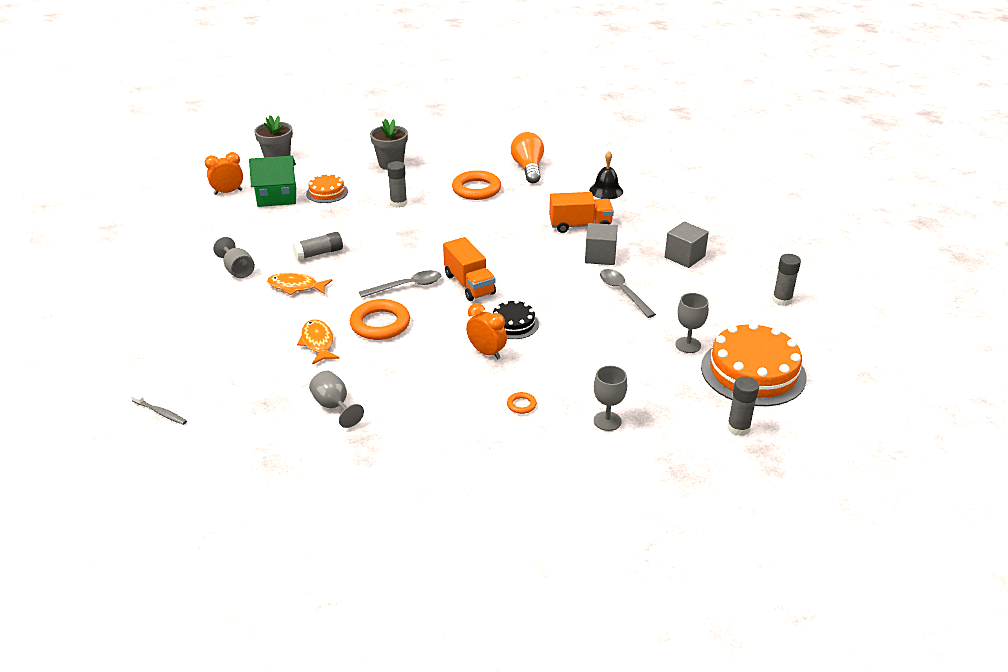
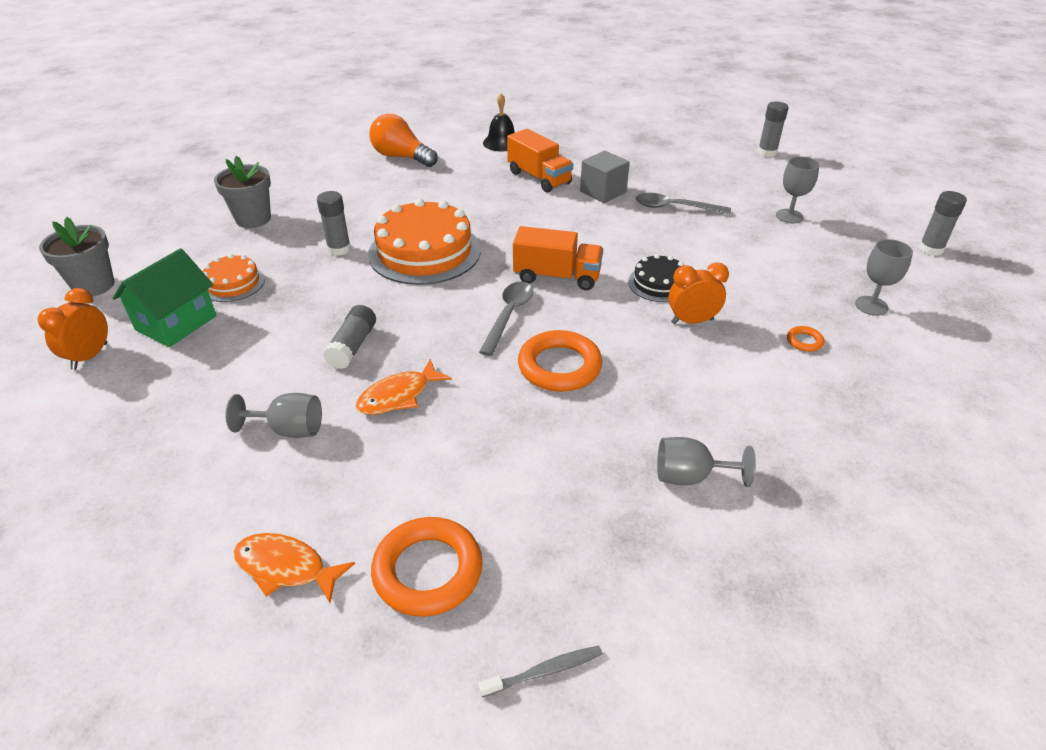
camera: 50 degrees left, 5 degrees up
(318, 342) = (542, 431): orange fish -> orange fish (286, 568)
(476, 189) = (391, 197): orange ring -> orange ring (428, 571)
(580, 225) = (539, 178): orange truck -> orange truck turned 105 degrees clockwise
(684, 257) = (655, 159): grey cube -> none
(753, 372) = (856, 208): orange cake -> orange cake (424, 252)

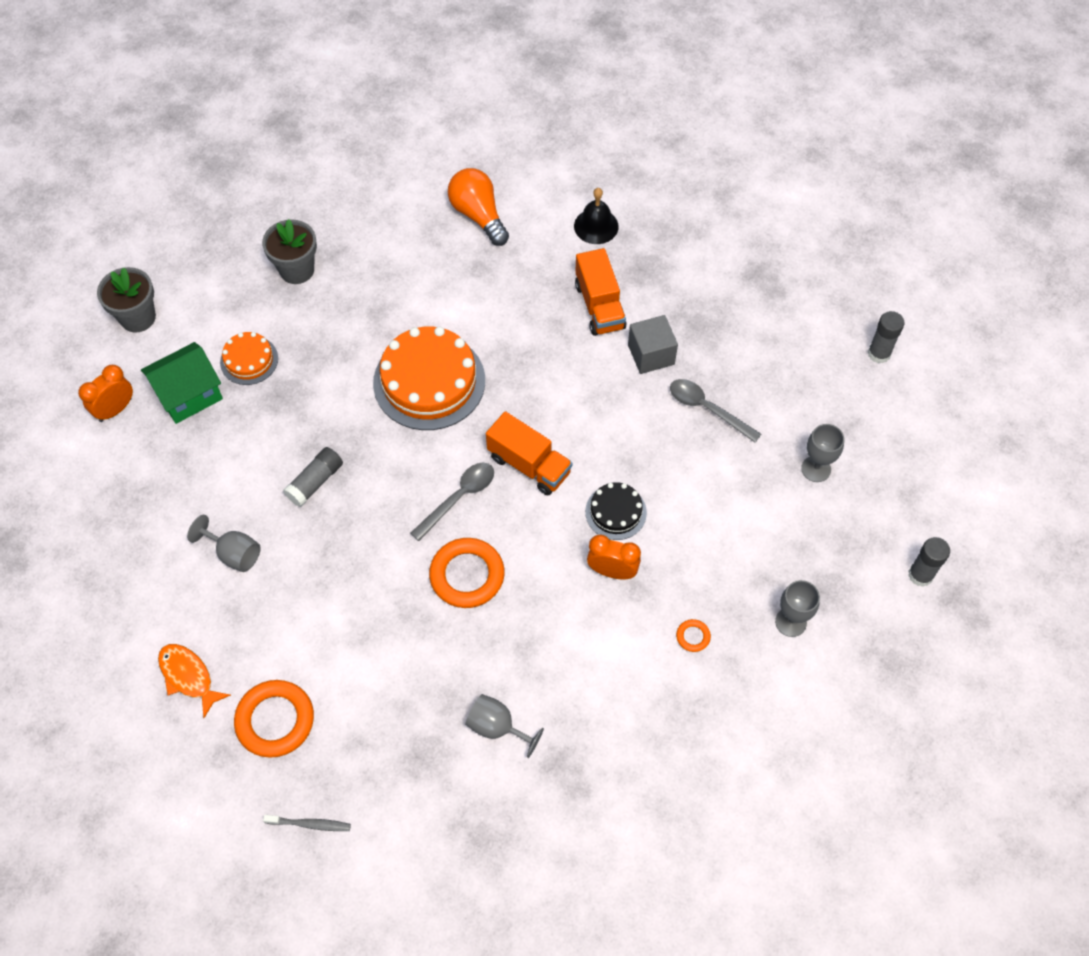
camera: 25 degrees right, 20 degrees up
(339, 249) = (355, 347): grey glue stick -> none
(398, 396) = (326, 553): orange fish -> none

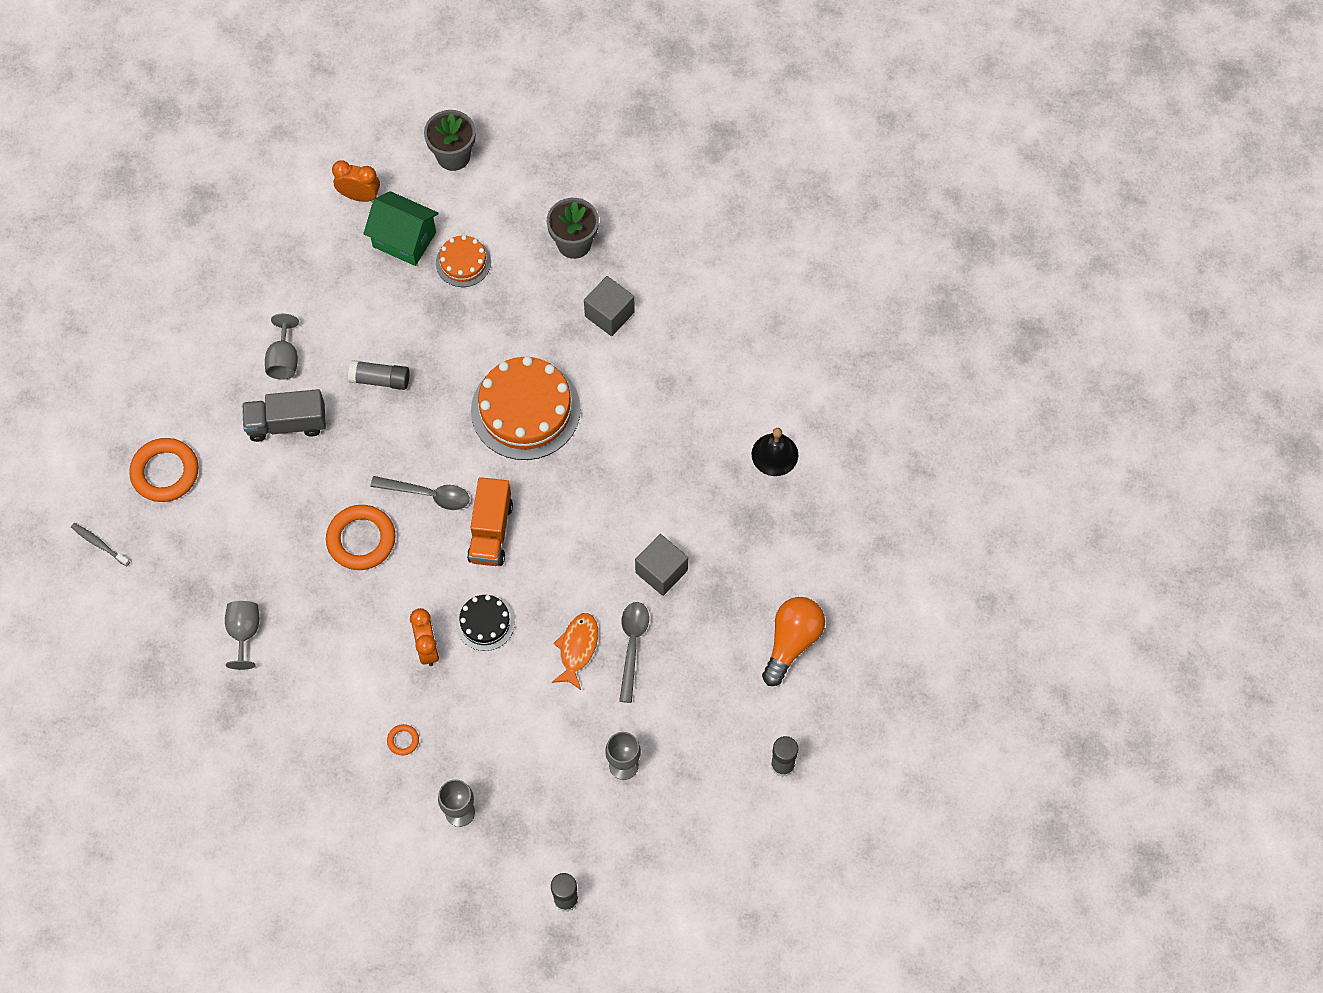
camera: 60 degrees right, 5 degrees up
(188, 677) = (167, 392): orange fish -> orange fish (577, 648)
(302, 583) = (287, 423): none -> grey truck
(310, 824) = (99, 544): grey toothbrush -> grey toothbrush turned 150 degrees clockwise
(384, 277) = (609, 314): none -> grey cube
(478, 215) = (724, 351): orange light bulb -> orange light bulb (792, 642)
(599, 306) = (687, 503): orange truck -> none

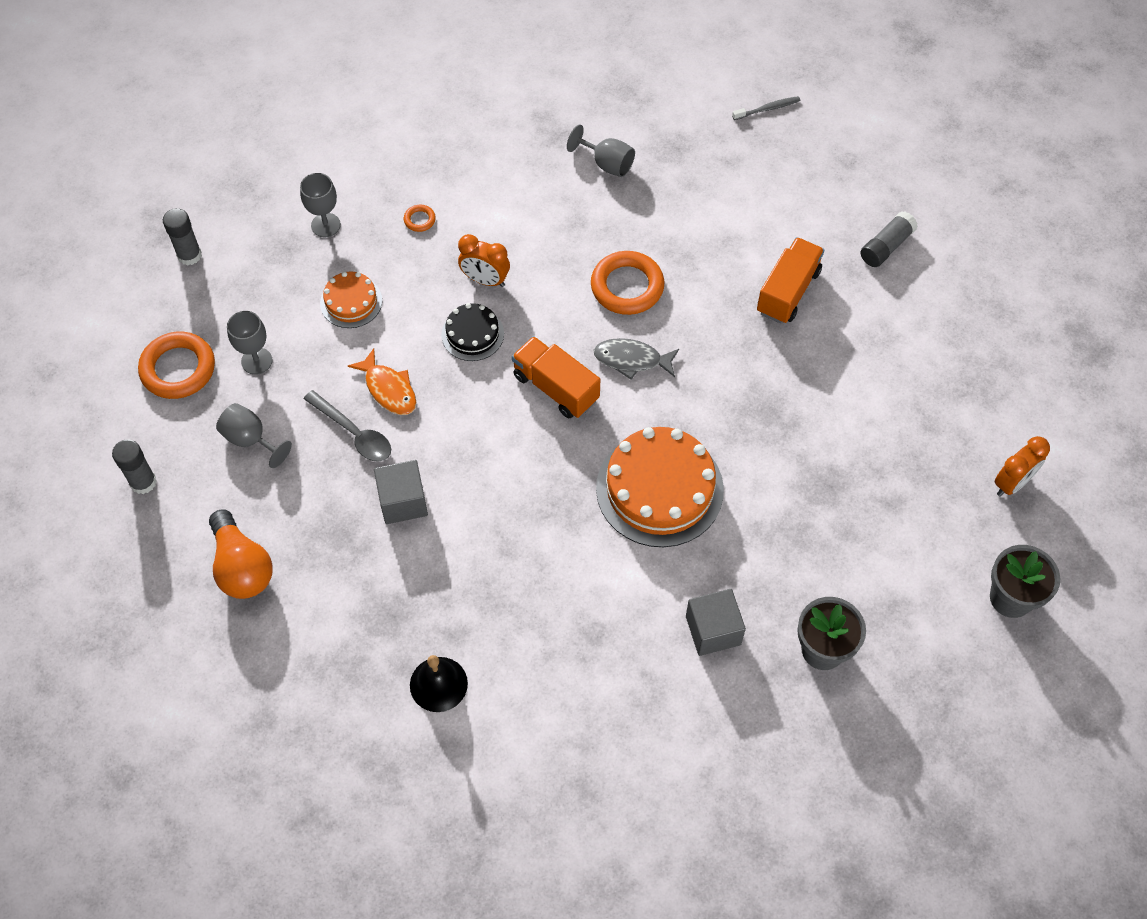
camera: 125 degrees right, 5 degrees down
(165, 472) = (803, 182): orange ring -> orange ring (178, 369)
(284, 359) = (859, 323): grey goblet -> grey goblet (250, 440)
(287, 423) = (788, 292): grey truck -> orange truck
(380, 379) = (782, 387): grey glue stick -> grey glue stick (886, 246)
(404, 239) = (931, 494): green house -> none
(428, 494) = (631, 360): grey spoon -> grey fish
(463, 262) = (868, 531): orange cake -> orange cake (351, 302)

